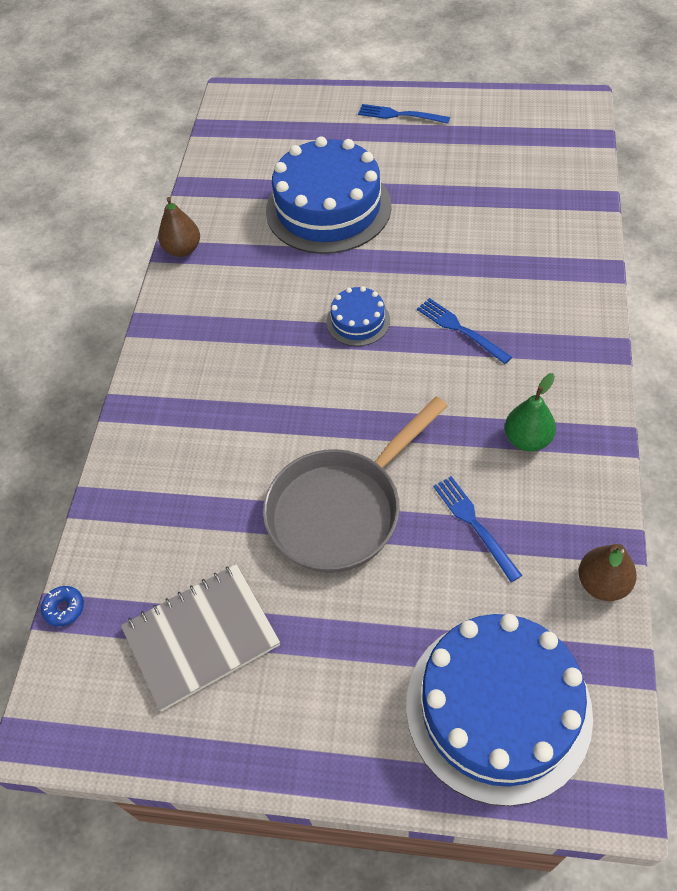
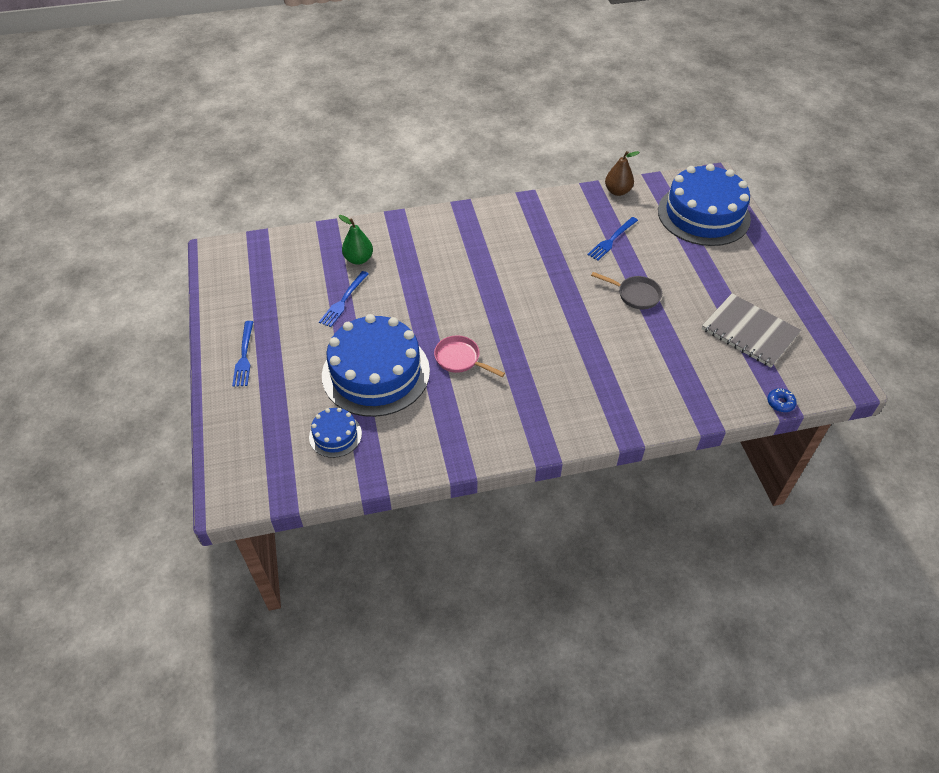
camera: 115 degrees left, 5 degrees down
(183, 249) = (455, 458): brown pear -> none
(313, 282) = (460, 359): none -> pink pan
(341, 509) = (635, 295): grey pan -> grey pan, size x0.51
(358, 321) = (487, 324): blue cake -> blue cake (335, 435)
(459, 329) = (473, 273): blue fork -> blue fork (343, 301)
(527, 439) = (545, 229): green pear -> green pear (358, 259)

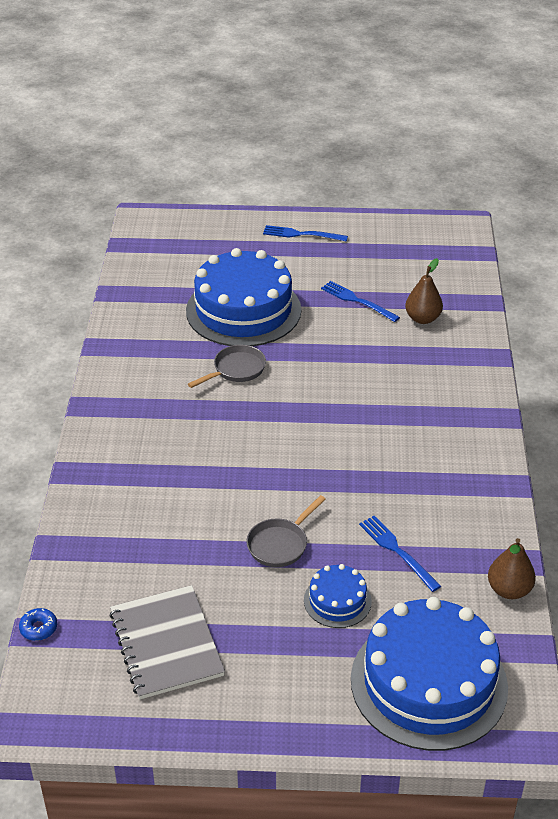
camera: 105 degrees right, 10 degrees down
(335, 435) = (177, 278): blue cake -> blue cake (337, 601)
(358, 259) = (422, 319): green pear -> brown pear
(460, 359) = (236, 370): pink pan -> grey pan
(749, 332) = (166, 644): grey notebook -> grey notebook turned 75 degrees counterclockwise

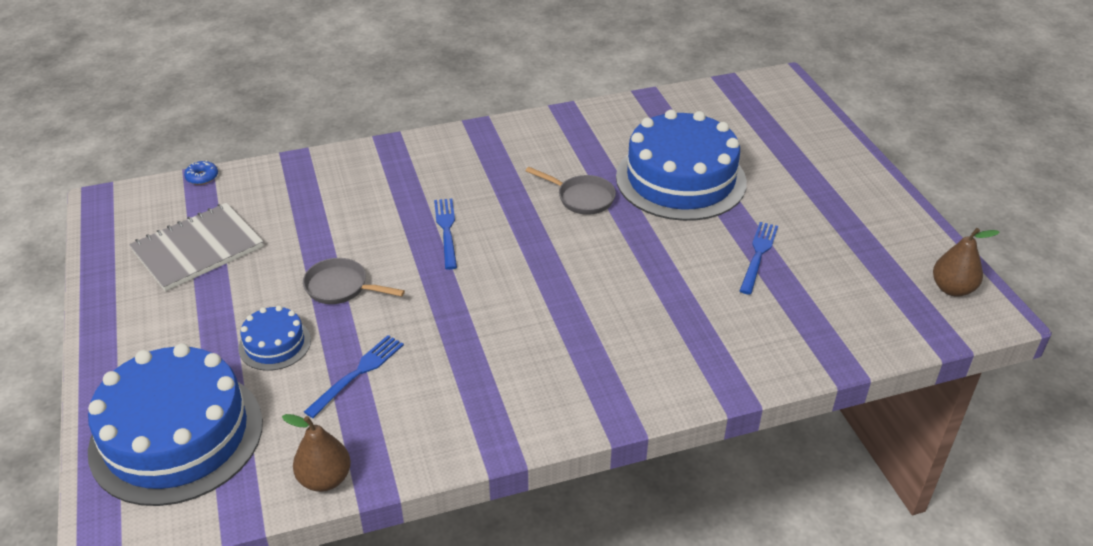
camera: 70 degrees right, 0 degrees up
(301, 234) = (847, 186): blue fork -> blue fork (446, 230)
(422, 319) = (764, 314): brown pear -> brown pear (952, 289)

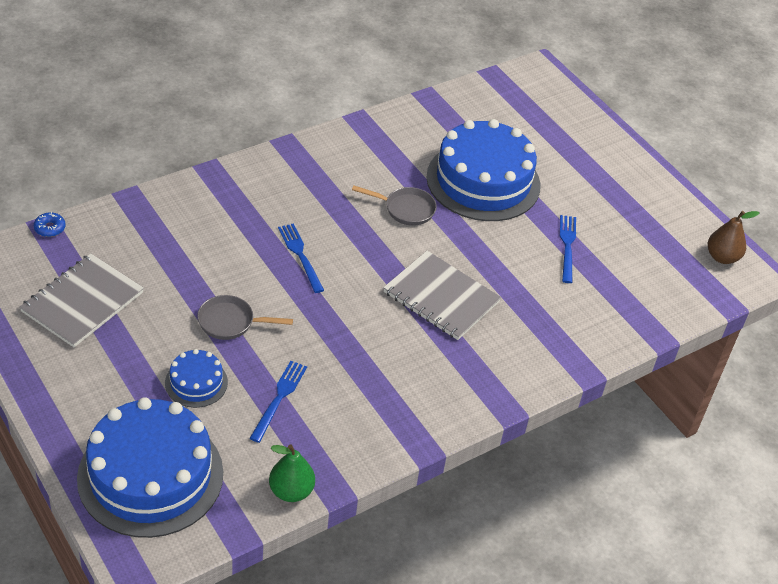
camera: 20 degrees left, 5 degrees up
(325, 479) = (291, 491): brown pear -> green pear
(588, 291) = (441, 297): none -> grey notebook

